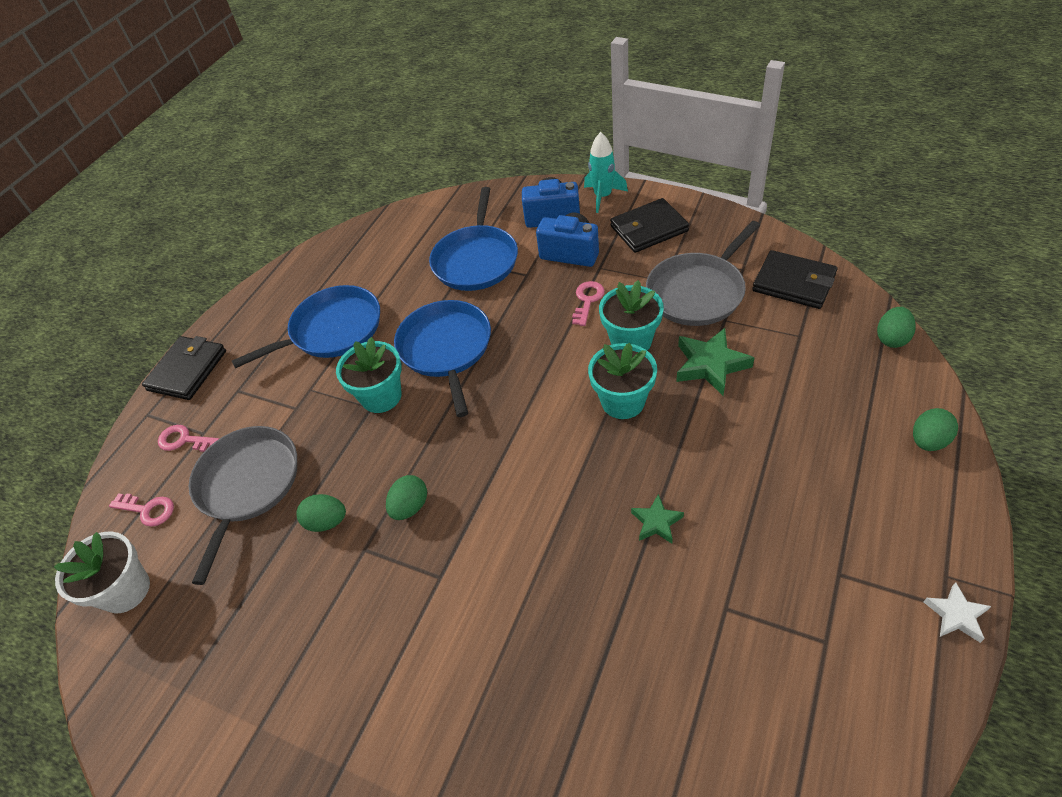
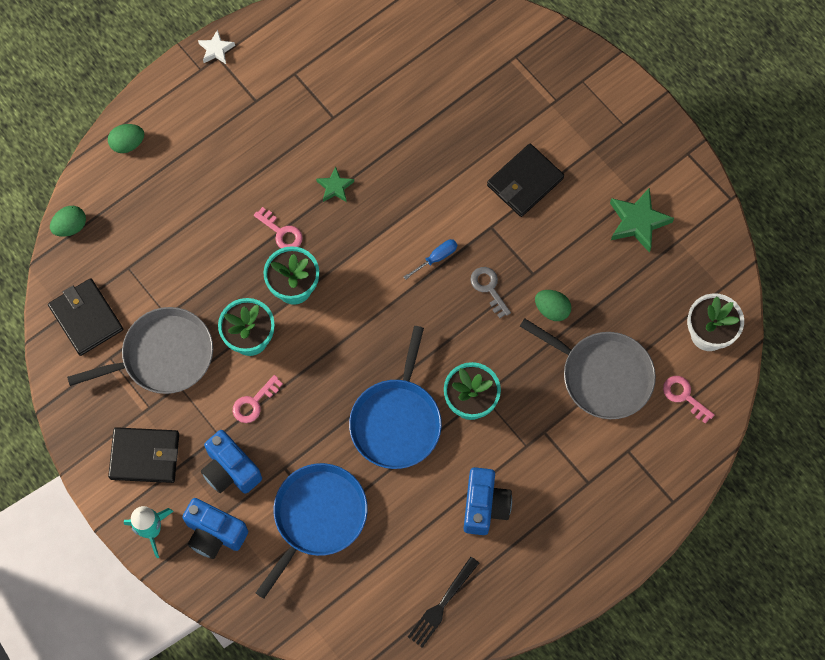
camera: 160 degrees left, 20 degrees up
(184, 440) = (644, 451): pink key -> pink key (281, 232)
(187, 370) = (628, 536): black wallet -> black wallet (525, 182)
(247, 485) = (602, 375): grey pan -> grey pan turned 90 degrees counterclockwise
(332, 330) = (484, 506): blue pan -> blue camera
(341, 260) = (442, 604): none -> black fork
(410, 507) = (489, 288): green egg -> grey key
(487, 507) = (436, 258): none -> blue screwdriver
(710, 365) = (210, 281): green star -> green star (638, 222)

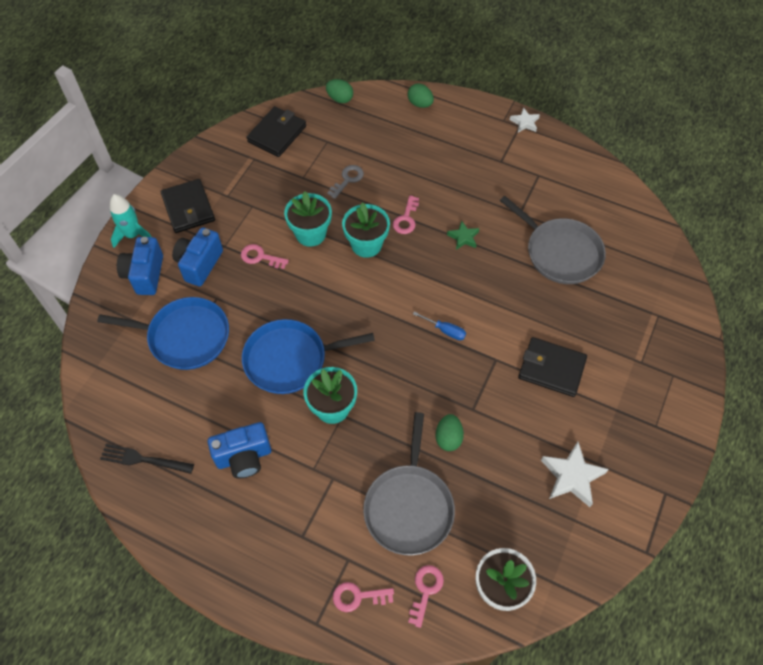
camera: 65 degrees right, 10 degrees down
(163, 356) = (270, 188): grey pan -> grey pan (560, 252)
(489, 288) = (440, 380): grey key -> grey key (347, 180)
(638, 222) = (572, 476): green star -> white star
(665, 456) = (358, 597): none -> pink key

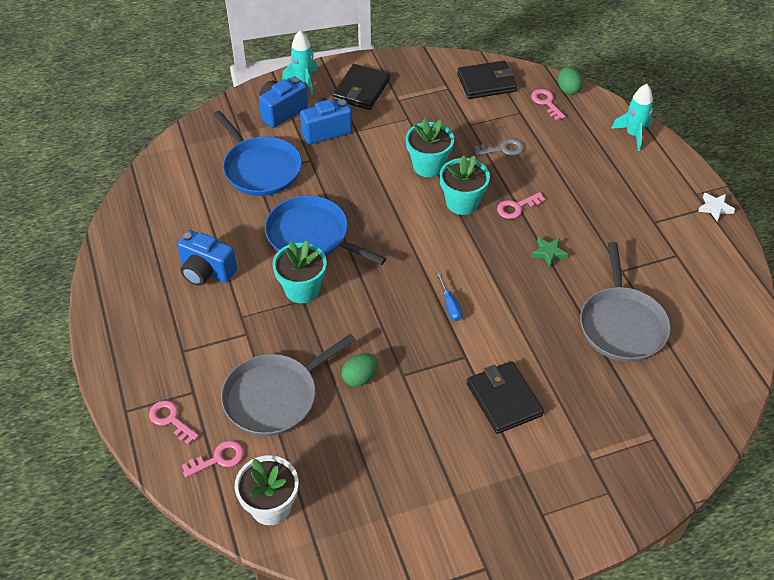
camera: 45 degrees right, 10 degrees down
(143, 459) = (146, 222): black fork -> none
(260, 257) = (372, 155): pink key -> pink key (546, 103)
(420, 104) = (633, 135): green egg -> turquoise rocket
(572, 476) = (422, 486): white star -> none

